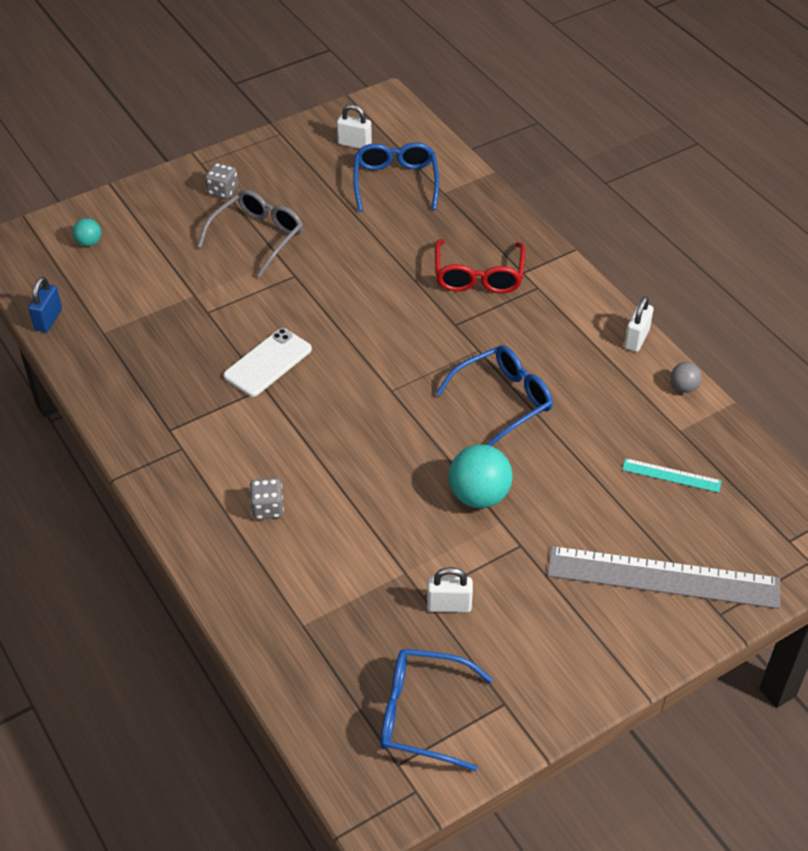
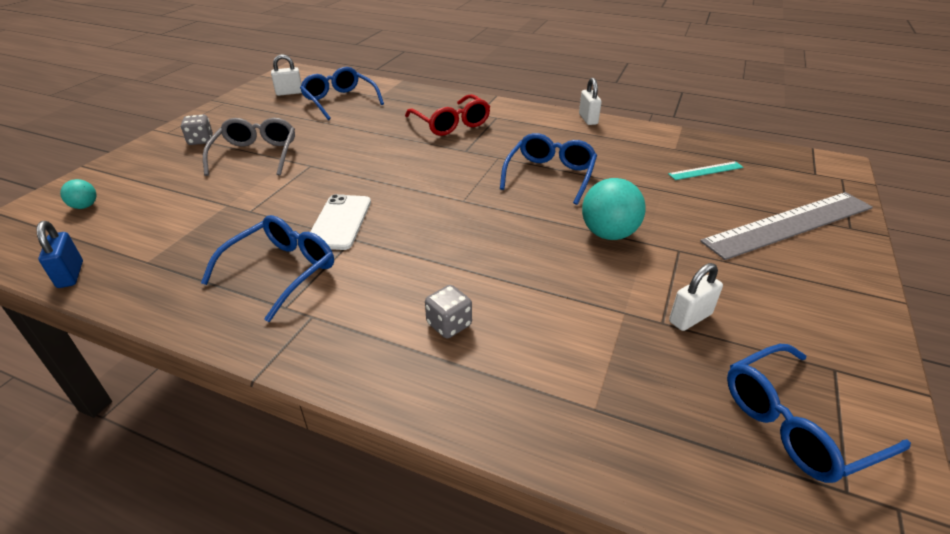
camera: 35 degrees left, 10 degrees down
(189, 393) = (281, 271): none -> blue glasses
(683, 387) = (646, 130): grey ball -> none

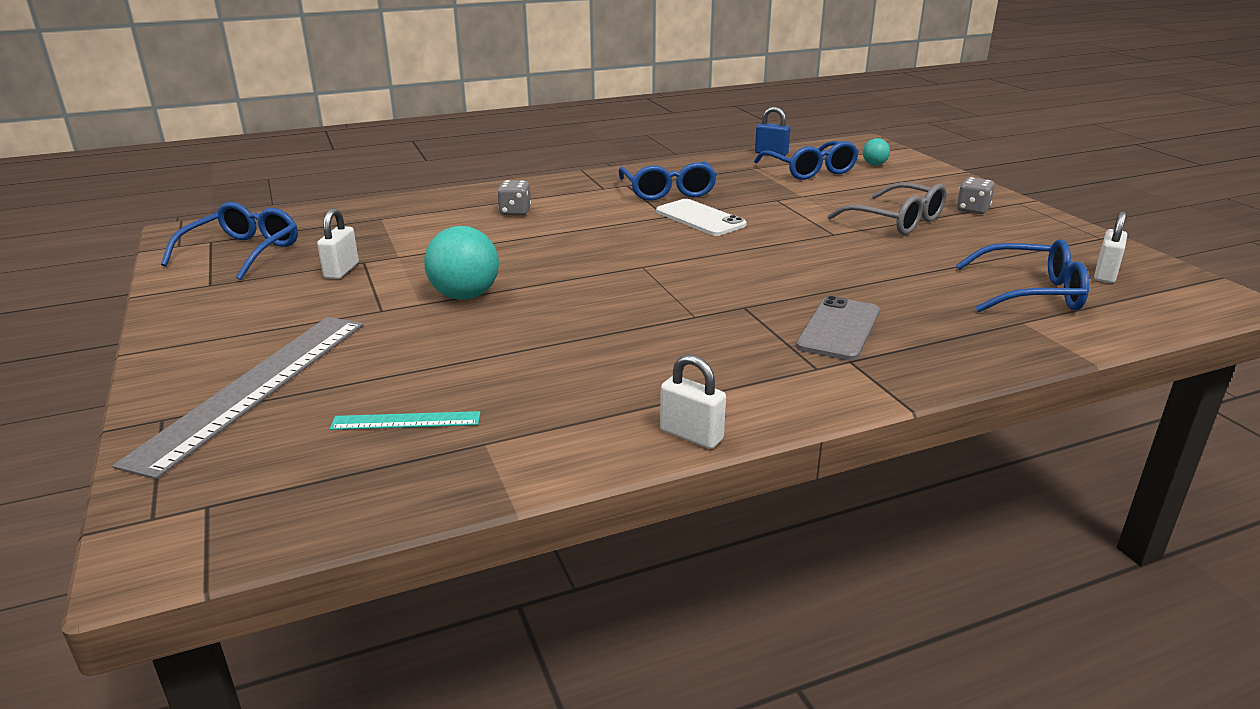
camera: 135 degrees right, 10 degrees down
(451, 124) = (839, 329): red glasses -> grey phone
(550, 175) = (602, 322): blue glasses -> blue glasses (810, 170)
(706, 171) = (406, 421): turquoise ruler -> turquoise ruler turned 60 degrees clockwise

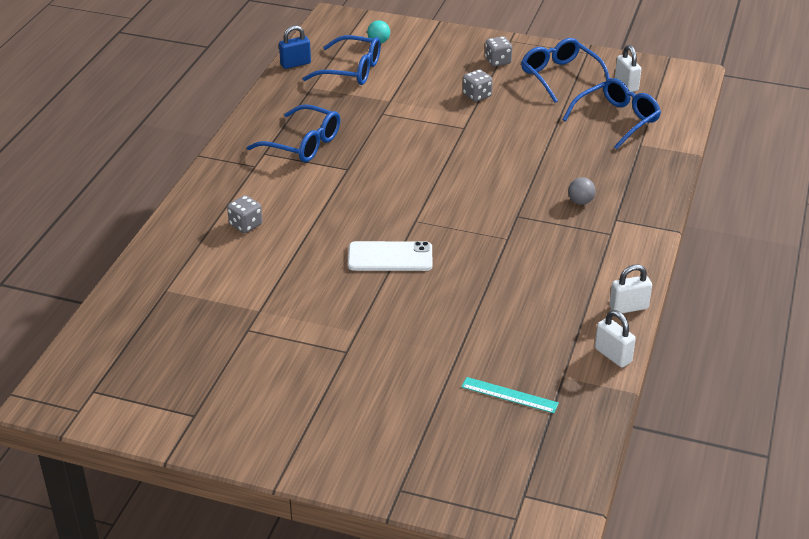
camera: 50 degrees left, 10 degrees up
(243, 252) = (145, 381): blue glasses -> blue glasses (560, 76)
(254, 387) = (400, 440): grey ruler -> none
(342, 271) = (252, 345): white padlock -> white padlock (613, 355)
(406, 421) = (509, 395): turquoise ruler -> turquoise ruler turned 75 degrees clockwise
(465, 296) = (368, 309): turquoise ball -> none
(700, 218) = (370, 159): white phone -> white phone (390, 257)
(839, 329) = (580, 201): grey phone -> grey ball
(896, 221) = (477, 95): grey glasses -> grey dice

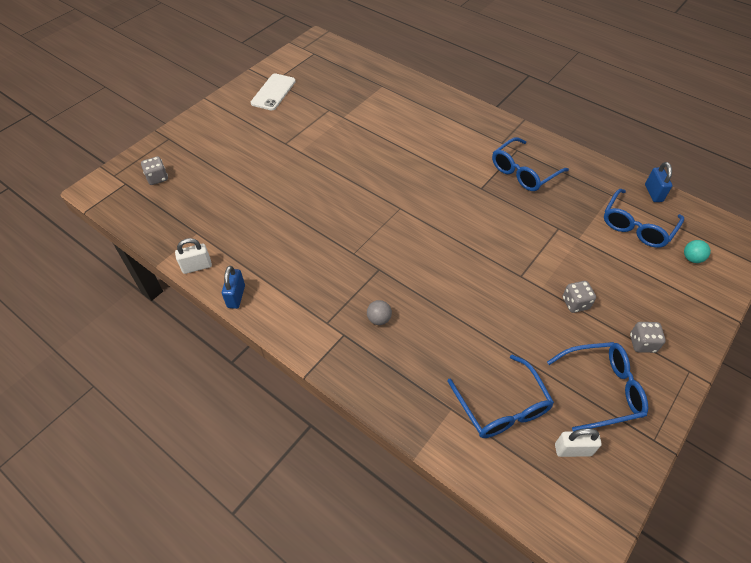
camera: 110 degrees right, 15 degrees up
(245, 225) = (432, 126): grey dice -> grey dice (157, 178)
(390, 257) = (364, 184): white phone -> white phone (273, 92)
(509, 395) = (200, 202): turquoise ruler -> none
(628, 307) = (236, 296): white padlock -> blue padlock

